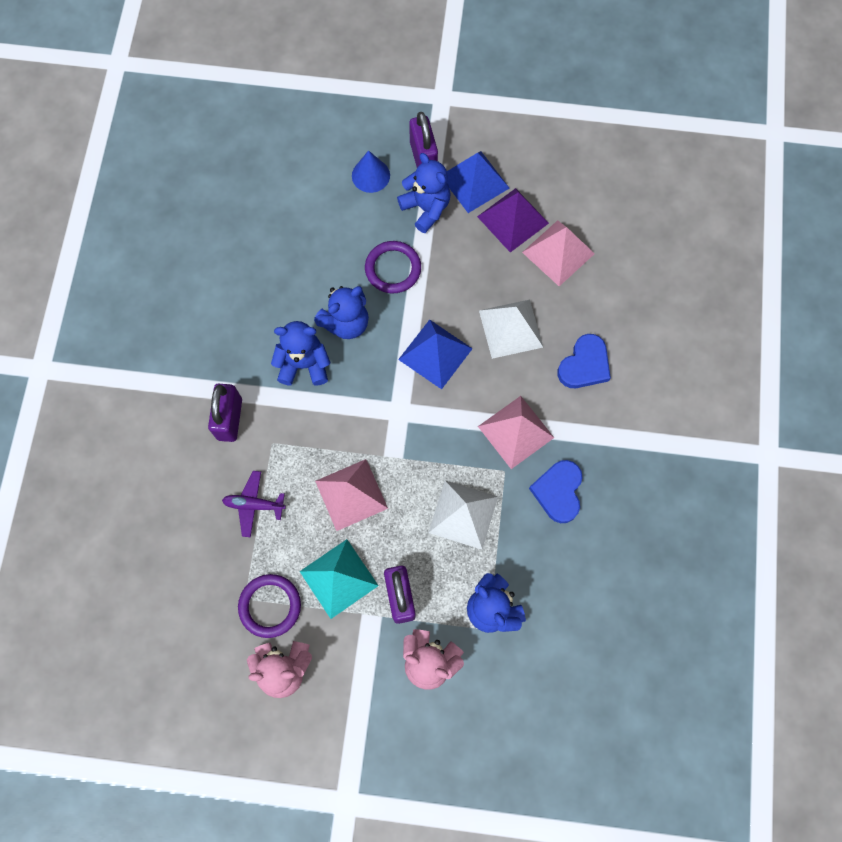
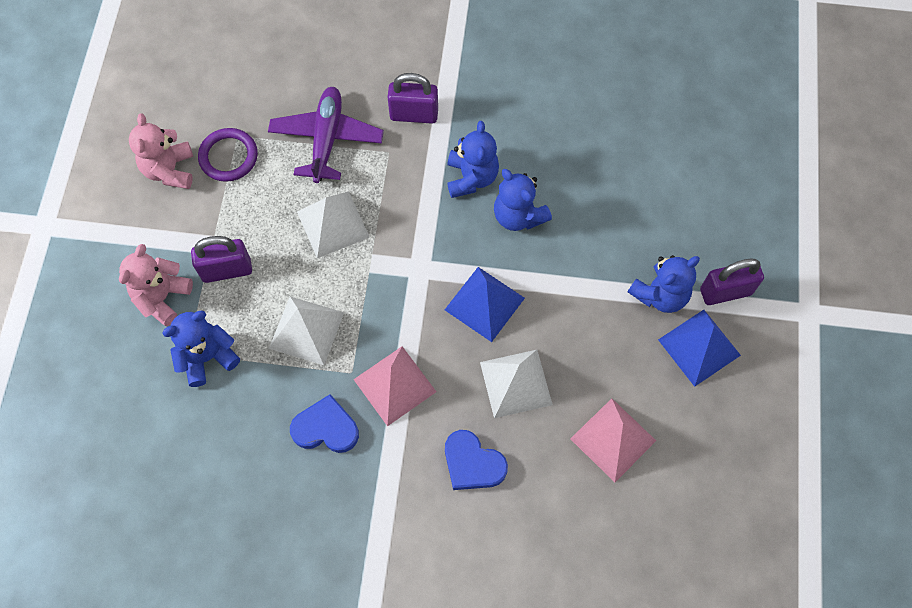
camera: 90 degrees right, 5 degrees down
(254, 505) = (326, 139): purple plane -> purple plane, size x1.76
(338, 578) = (250, 215): turquoise pyramid -> none
(351, 494) = (333, 224): pink pyramid -> white pyramid
(370, 175) = (697, 237): blue cone -> none
(393, 269) = (583, 261): purple ring -> none
(512, 219) = (653, 389): purple pyramid -> none

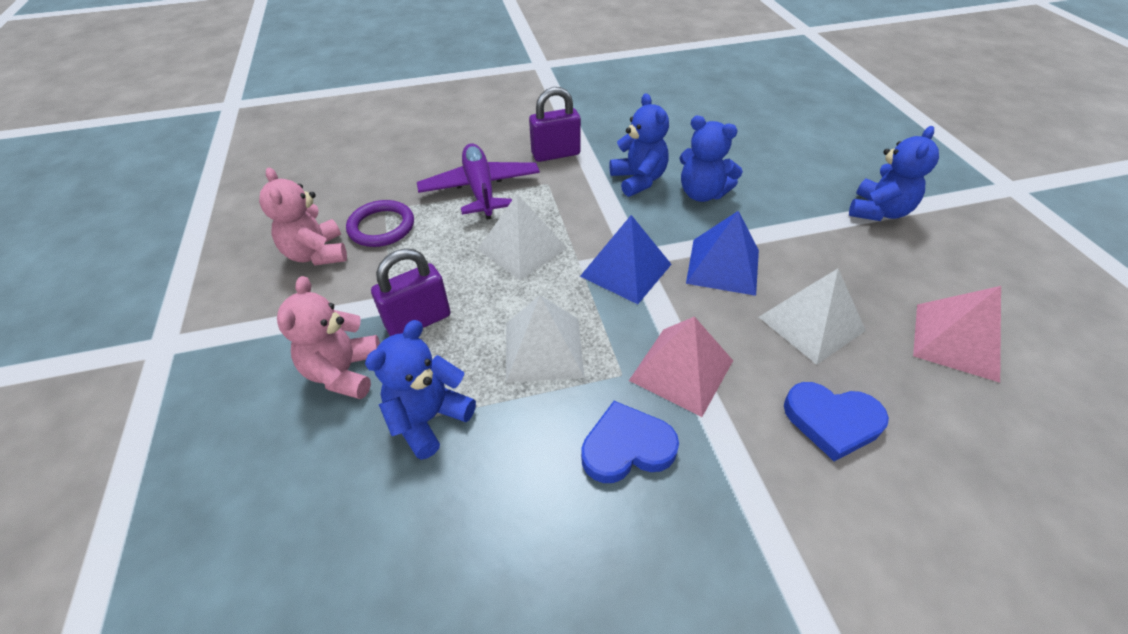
camera: 20 degrees left, 20 degrees down
(699, 347) = (952, 238): blue pyramid -> blue pyramid (625, 270)
(725, 292) = (930, 194): purple padlock -> none

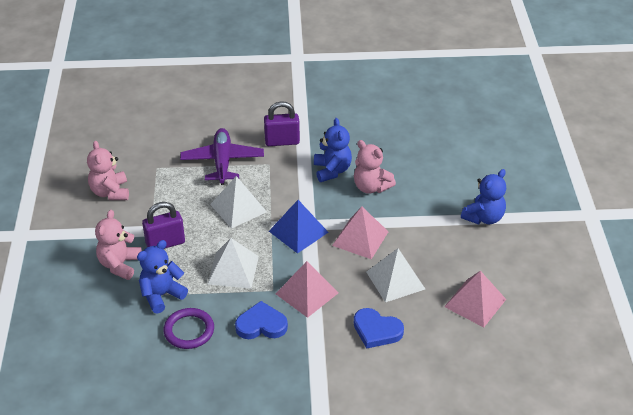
camera: 10 degrees right, 5 degrees down
(381, 227) = (152, 180): purple ring -> purple ring (189, 330)
(702, 193) = (371, 187): blue teddy bear -> pink teddy bear
(723, 266) = (360, 238): blue pyramid -> pink pyramid

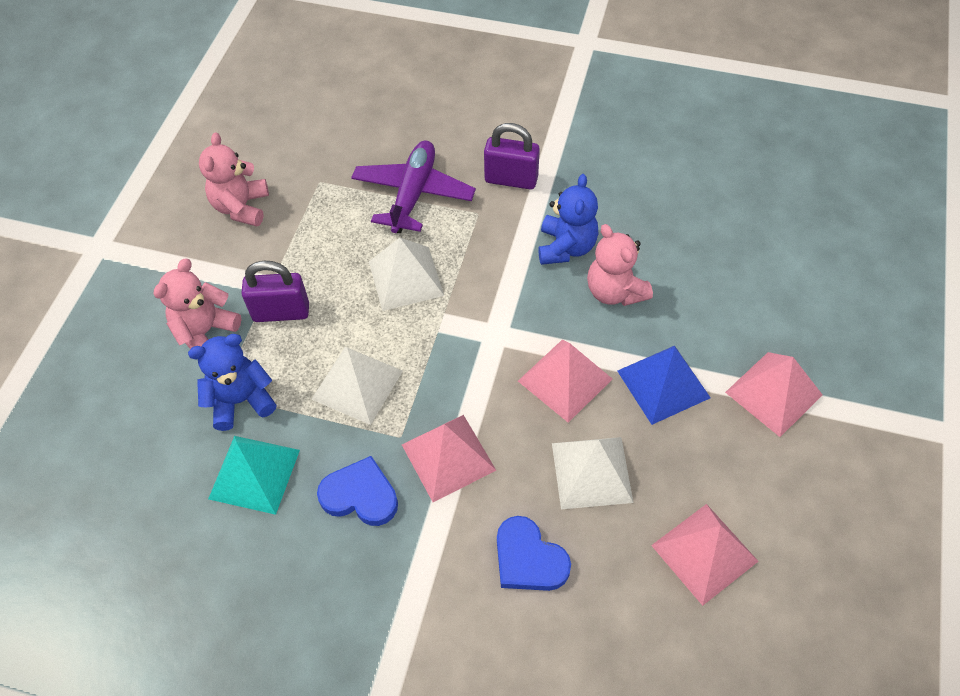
camera: 20 degrees right, 15 degrees up
(189, 330) = (254, 474): purple ring -> turquoise pyramid
(298, 231) = (476, 342): blue pyramid -> blue pyramid (663, 384)
(484, 217) = (773, 393): blue teddy bear -> pink pyramid

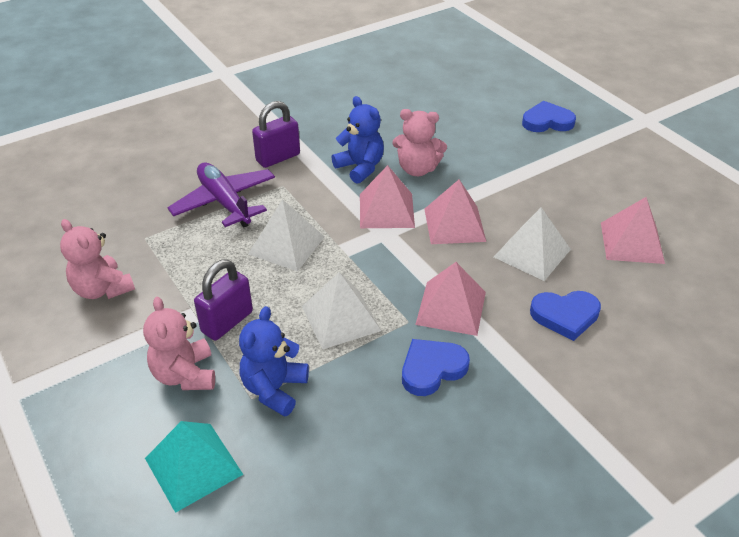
camera: 50 degrees left, 15 degrees down
(254, 474) = (348, 418): turquoise pyramid -> turquoise pyramid (193, 466)
(663, 384) = (503, 190): blue pyramid -> none
(773, 393) = (556, 157): pink pyramid -> pink pyramid (386, 210)
(830, 343) = (547, 121): none -> blue heart

